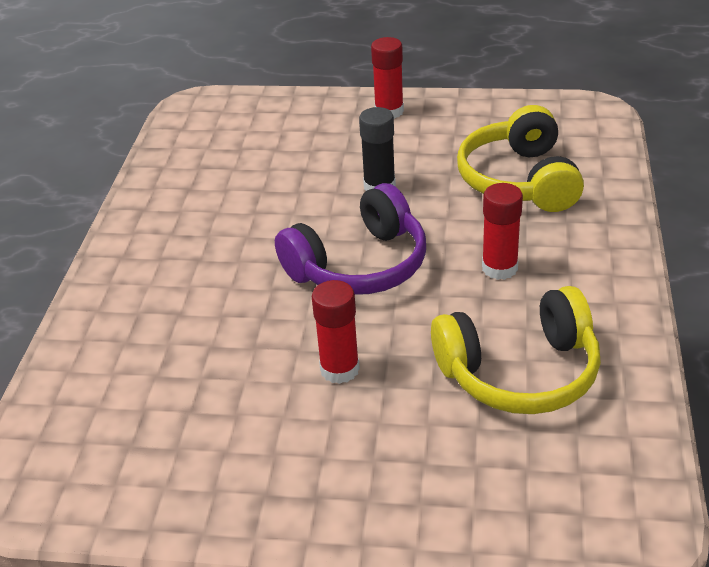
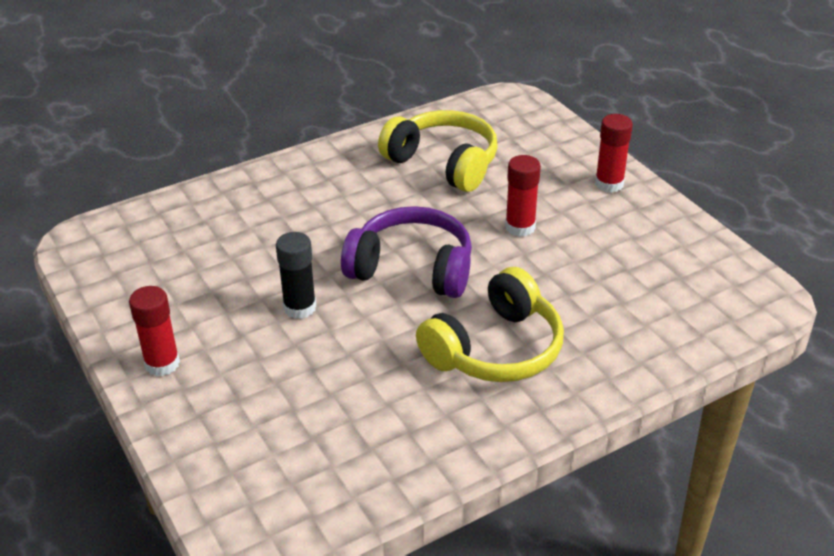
camera: 130 degrees left, 0 degrees up
(499, 268) = (351, 206): red glue stick -> red glue stick (609, 184)
(519, 180) = (228, 238): yellow headphones -> yellow headphones (495, 349)

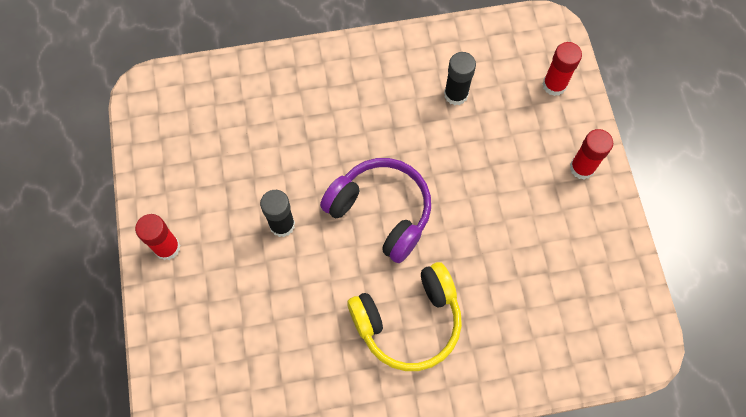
camera: 20 degrees right, 30 degrees up
(444, 163) = (456, 94): yellow headphones -> black glue stick
(520, 227) = (485, 194): red glue stick -> red glue stick (554, 85)

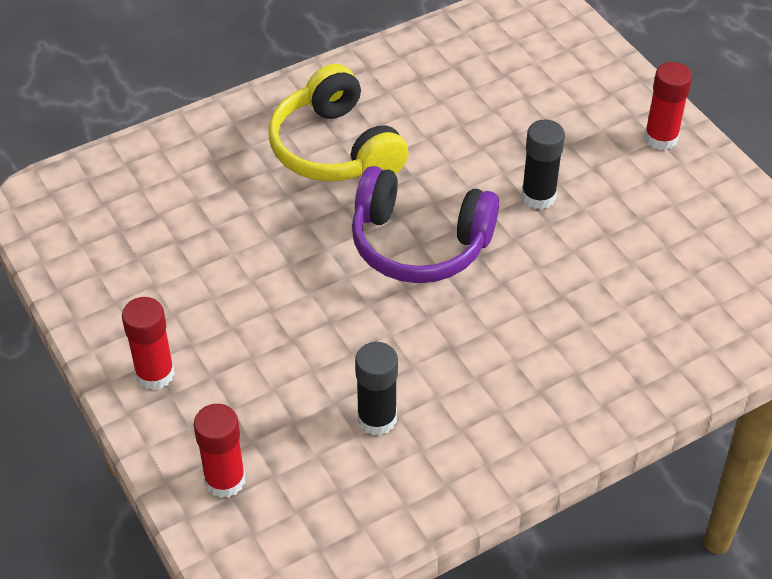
camera: 160 degrees right, 20 degrees down
(408, 322) = (335, 149): yellow headphones -> yellow headphones turned 75 degrees counterclockwise

